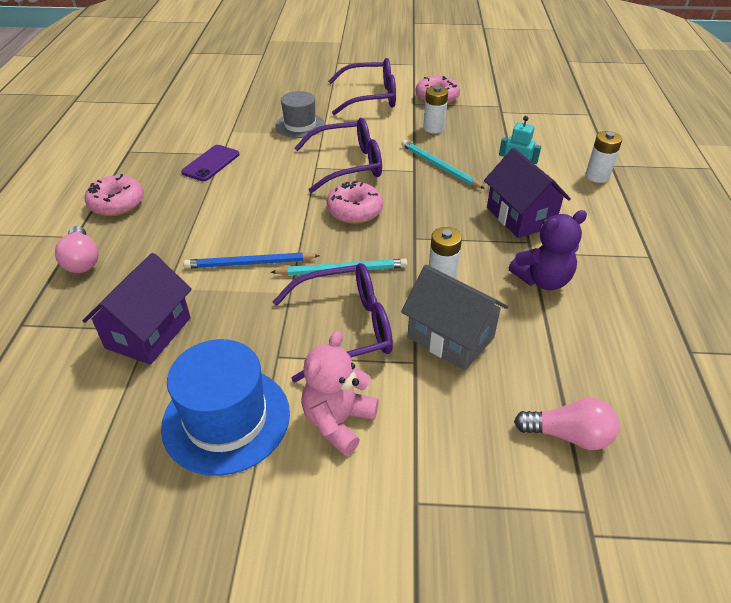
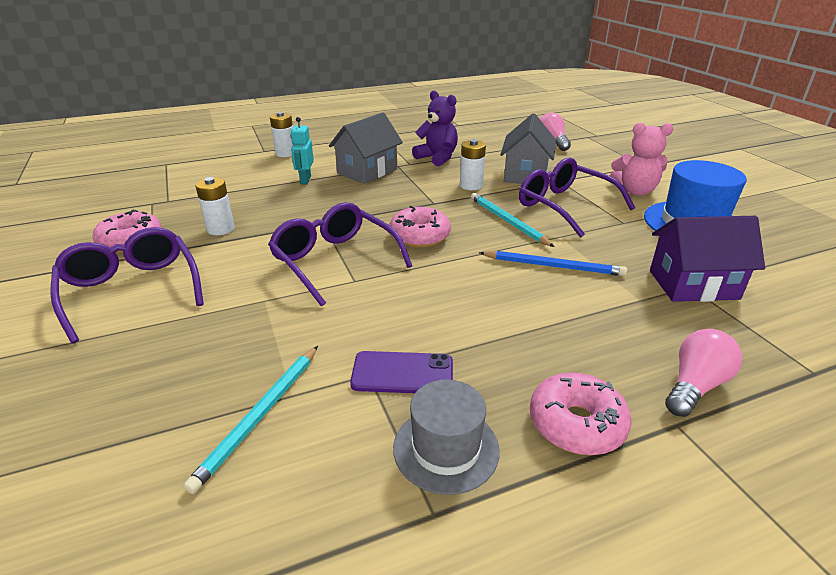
camera: 115 degrees left, 10 degrees down
(250, 263) = (553, 266): blue pencil -> blue pencil turned 45 degrees counterclockwise
(300, 125) = (244, 327): grey hat -> grey hat (446, 448)
(439, 167) = (307, 212): turquoise pencil -> turquoise pencil (261, 415)
(520, 217) = (367, 171): purple house -> grey house

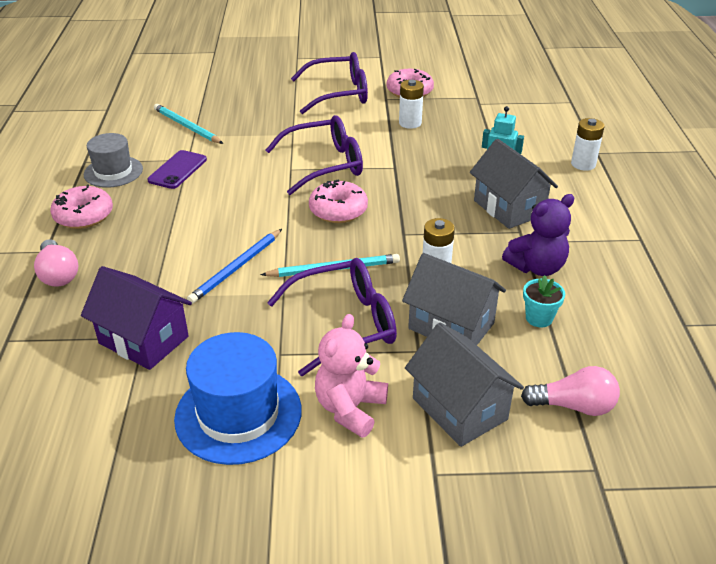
camera: 110 degrees right, 5 degrees up
(490, 154) = (539, 318): none -> turquoise flower pot
(591, 165) = (459, 409): none -> grey house
(693, 285) = (143, 340): purple house -> purple house turned 75 degrees counterclockwise

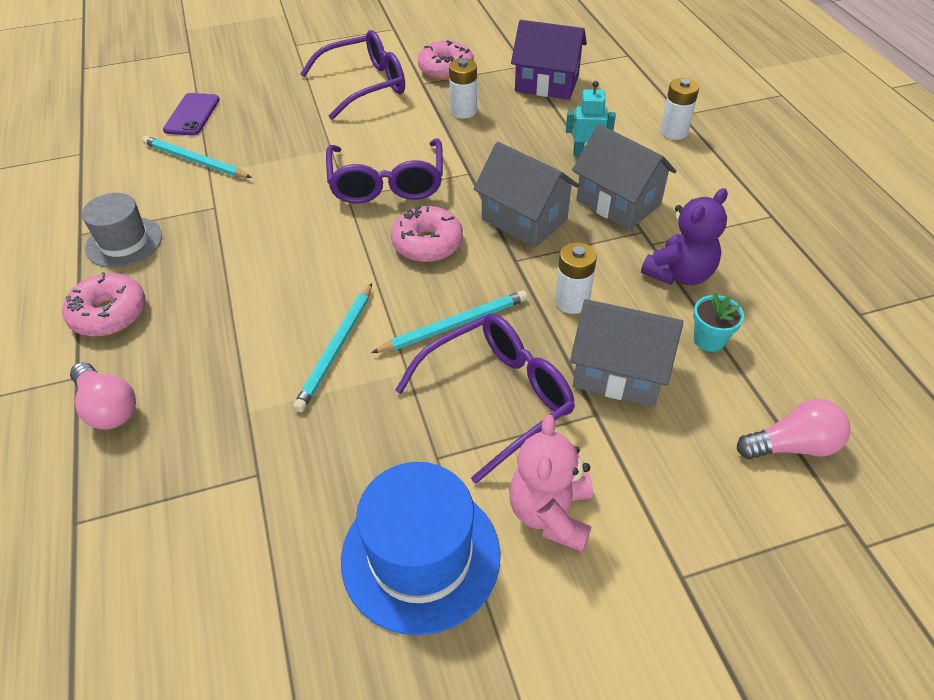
camera: 15 degrees left, 10 degrees up
(143, 340) = (259, 478): purple house -> purple house (547, 84)
(177, 170) = (207, 224): purple phone -> purple phone (192, 115)
(237, 268) = (336, 348): blue pencil -> turquoise pencil
(325, 164) = (387, 184): purple glasses -> purple glasses turned 120 degrees clockwise
(459, 409) = (673, 481): grey house -> grey house (524, 219)

